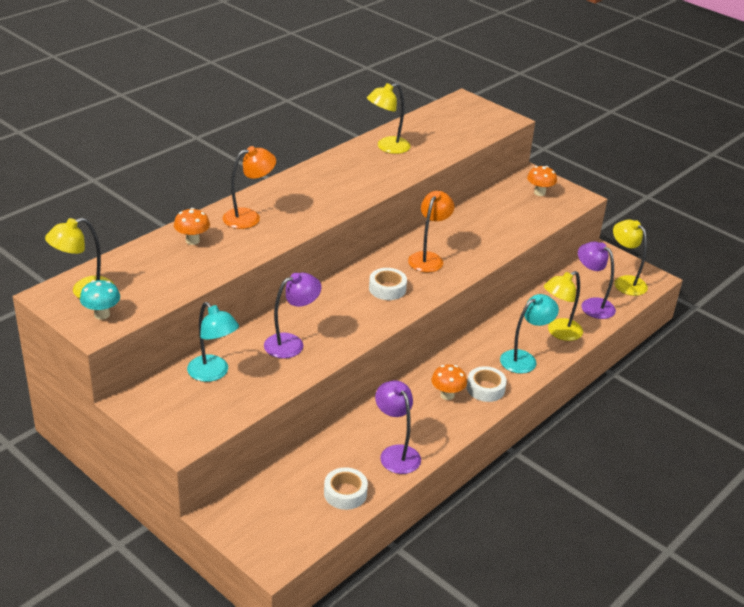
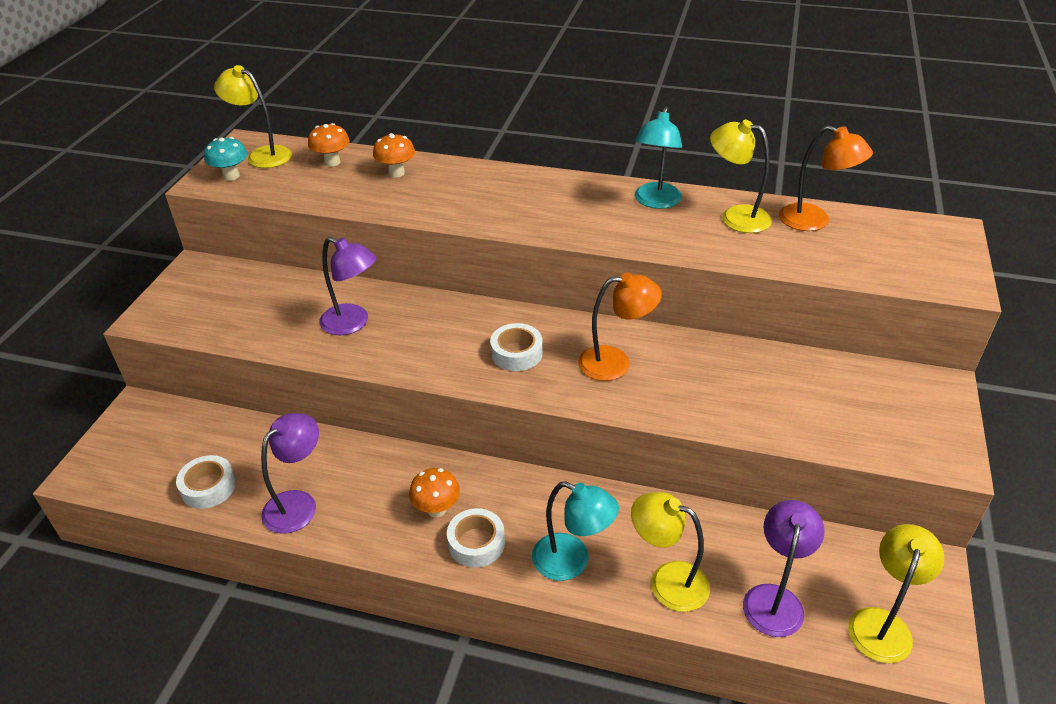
camera: 65 degrees right, 5 degrees up
(213, 373) = (267, 294): turquoise lamp -> turquoise lamp (655, 202)
(249, 217) = (473, 186): orange lamp -> orange lamp (814, 221)
(539, 193) = (903, 410): orange mushroom -> orange mushroom (332, 162)

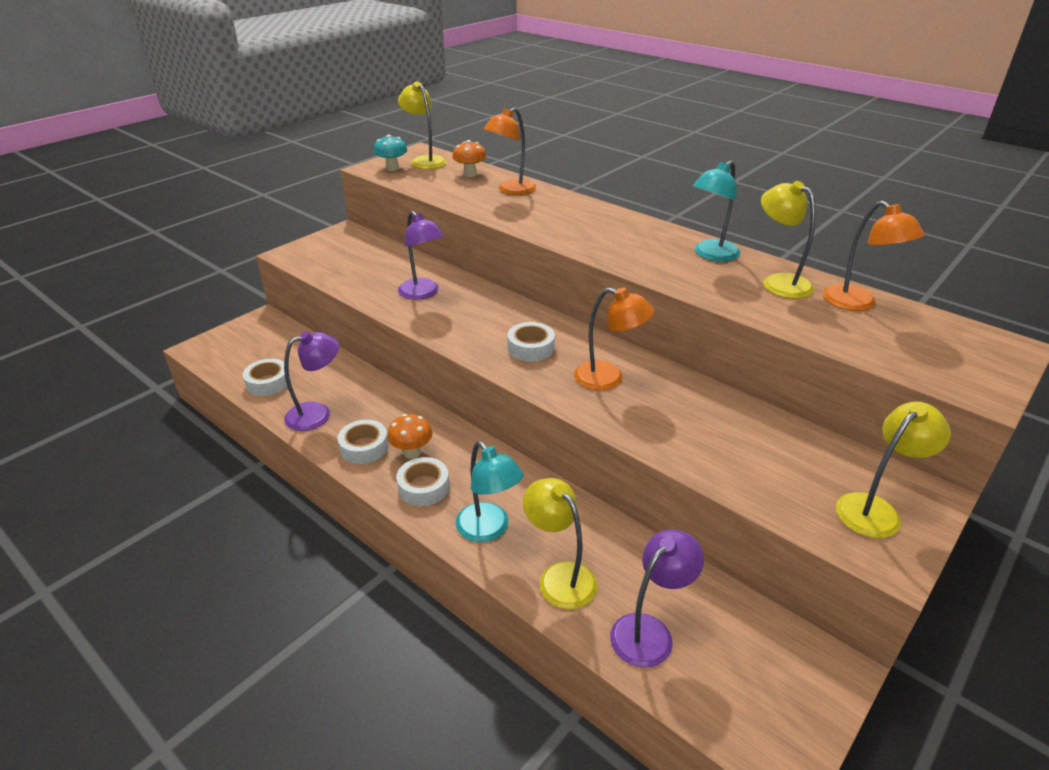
camera: 25 degrees right, 5 degrees down
(381, 523) = (364, 447): none -> white tape
(396, 173) = (511, 190): orange mushroom -> orange lamp
(882, 623) = (745, 698): yellow lamp -> yellow lamp (875, 509)

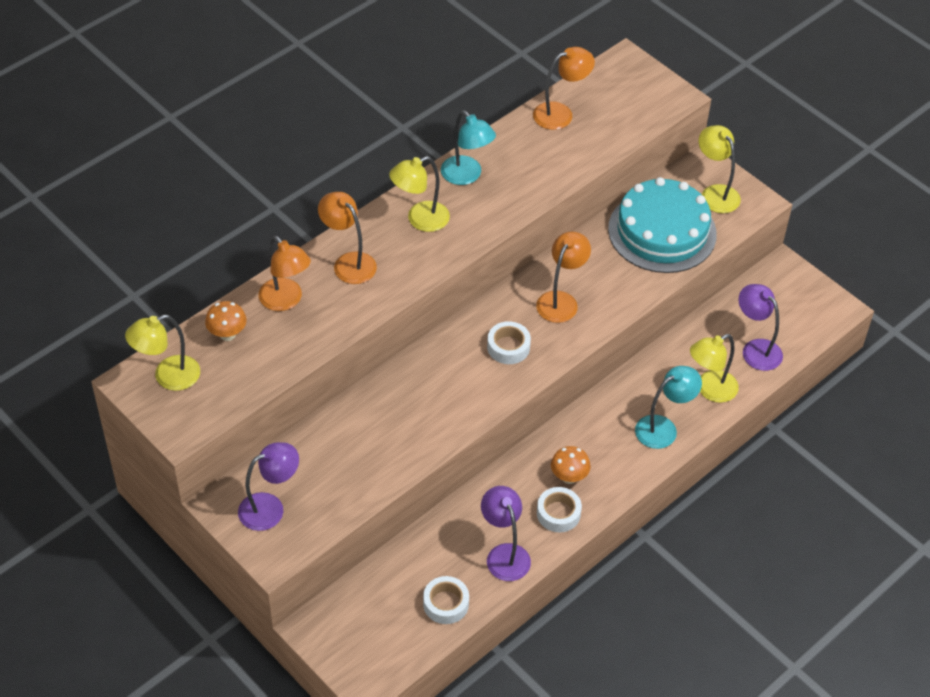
camera: 85 degrees left, 15 degrees up
(392, 168) = (187, 410): turquoise mushroom -> none
(423, 293) = (394, 425): purple lamp -> purple lamp (270, 508)
(423, 487) = (613, 469): white tape -> none
(564, 210) = (349, 262): none -> orange lamp
(764, 456) = (662, 231): none -> turquoise cake
(779, 282) = (521, 147): yellow lamp -> yellow lamp (420, 220)

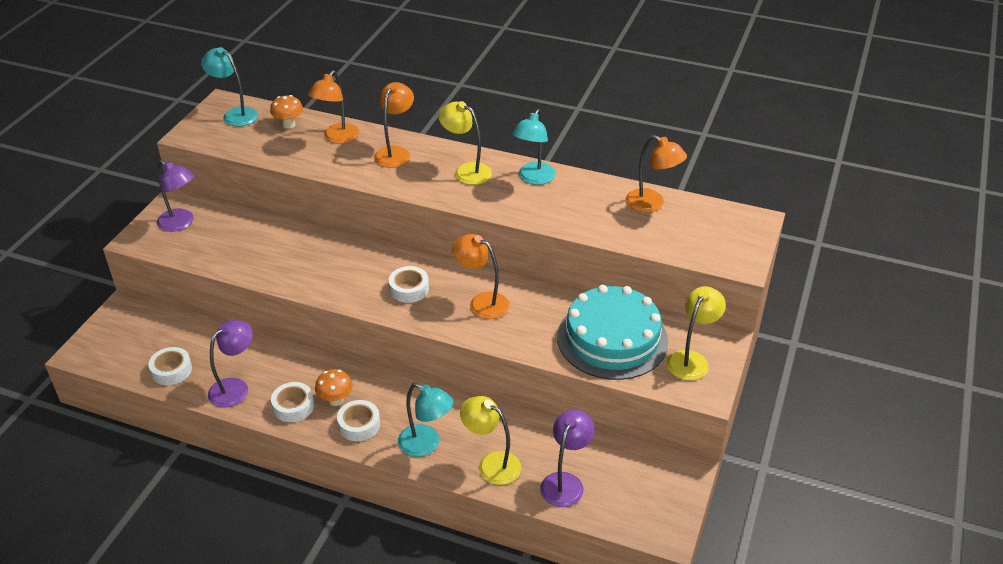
camera: 65 degrees right, 10 degrees down
(168, 377) = (235, 114): yellow lamp -> turquoise lamp
(561, 300) = (482, 302): orange lamp -> orange lamp turned 150 degrees counterclockwise
(611, 469) = (359, 425): none -> white tape

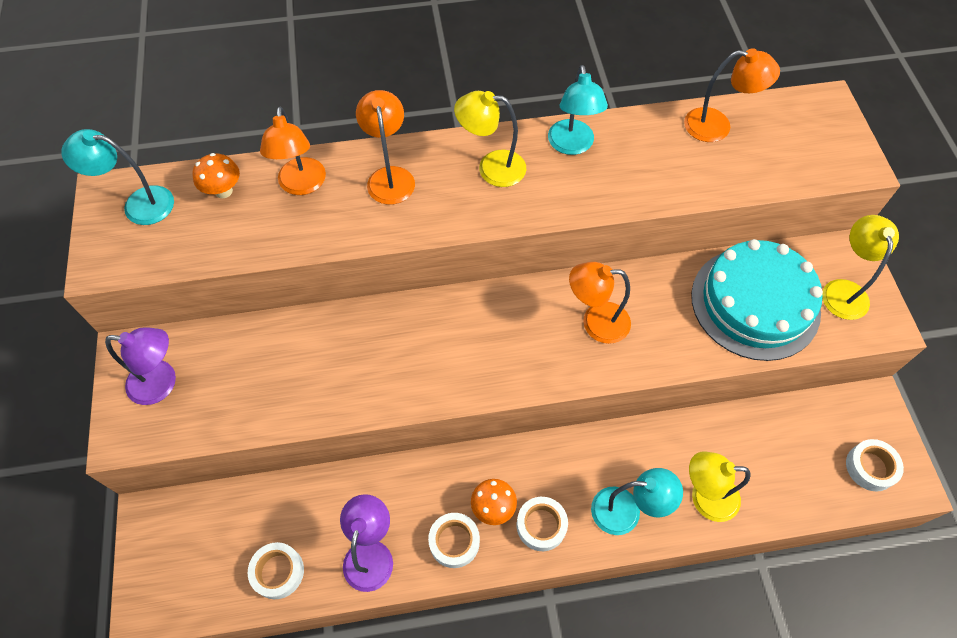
camera: 30 degrees left, 20 degrees up
(409, 289) = (506, 343): white tape -> white tape (870, 467)
(565, 482) = (785, 479): purple lamp -> none

